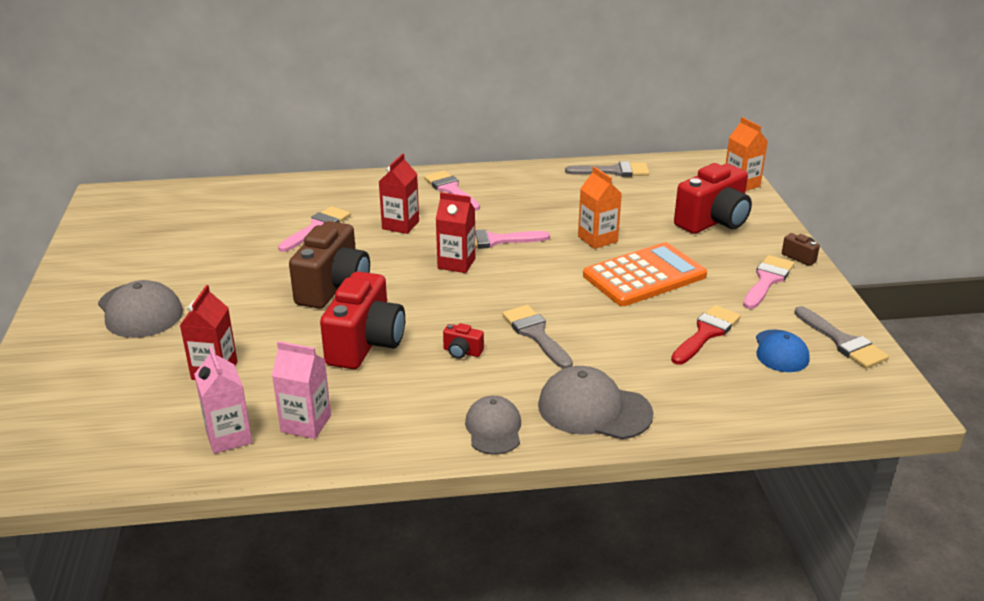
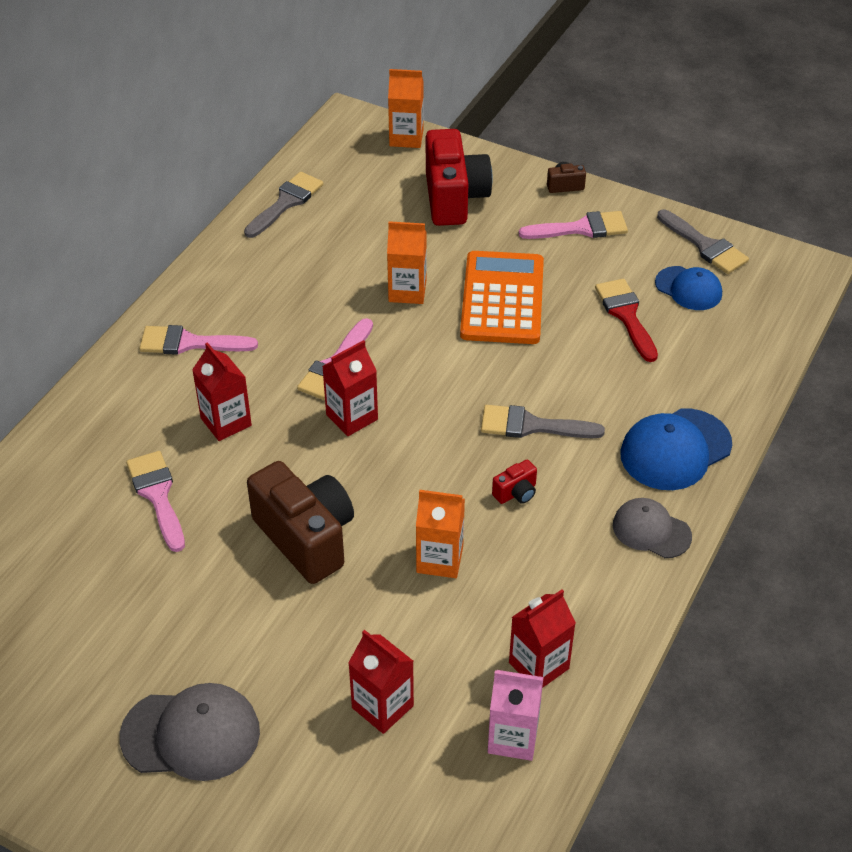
camera: 55 degrees left, 15 degrees up
(306, 424) = (539, 666): pink carton -> red carton
(365, 344) = (439, 559): red camera -> orange carton
(594, 409) = (675, 449): grey cap -> blue cap
(767, 280) = (581, 228): pink brush -> pink brush turned 105 degrees clockwise
(842, 342) = (705, 246): grey brush -> grey brush turned 45 degrees clockwise

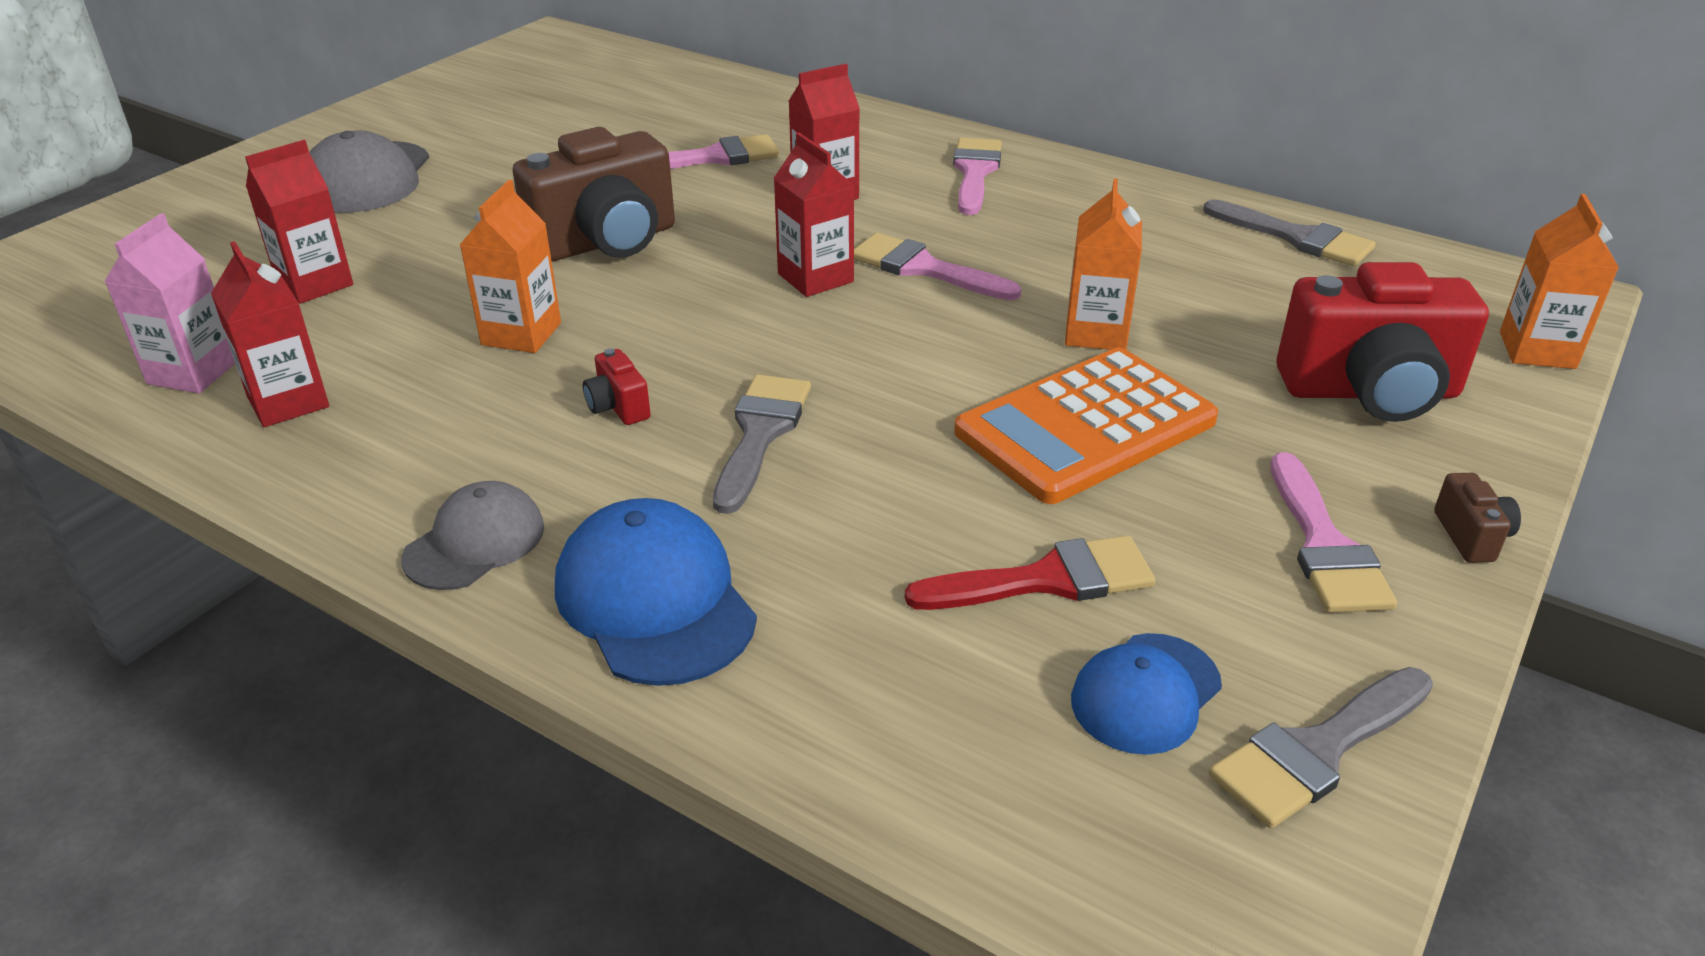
camera: 95 degrees right, 10 degrees down
(502, 299) = (1085, 427): orange calculator -> orange calculator turned 135 degrees clockwise

